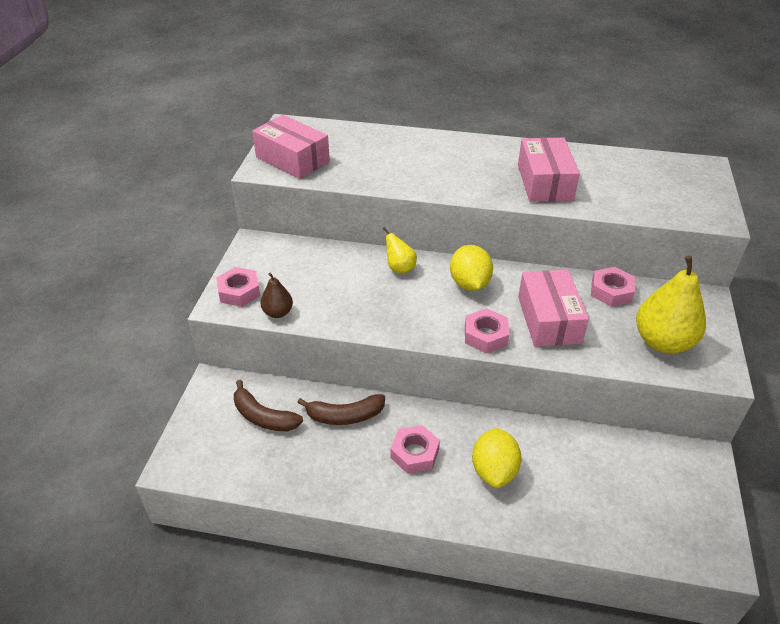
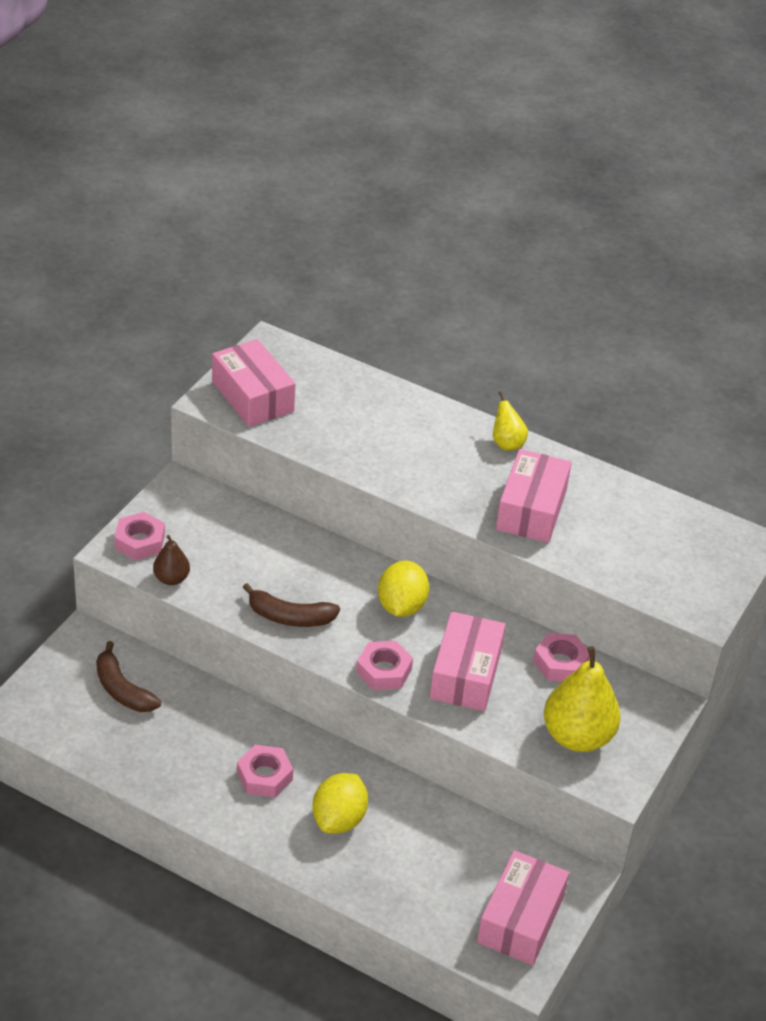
camera: 15 degrees right, 0 degrees up
(345, 416) = (209, 715): brown banana -> brown banana (289, 617)
(400, 268) = (332, 564): yellow pear -> yellow pear (507, 443)
(687, 509) = (520, 919): none -> pink box

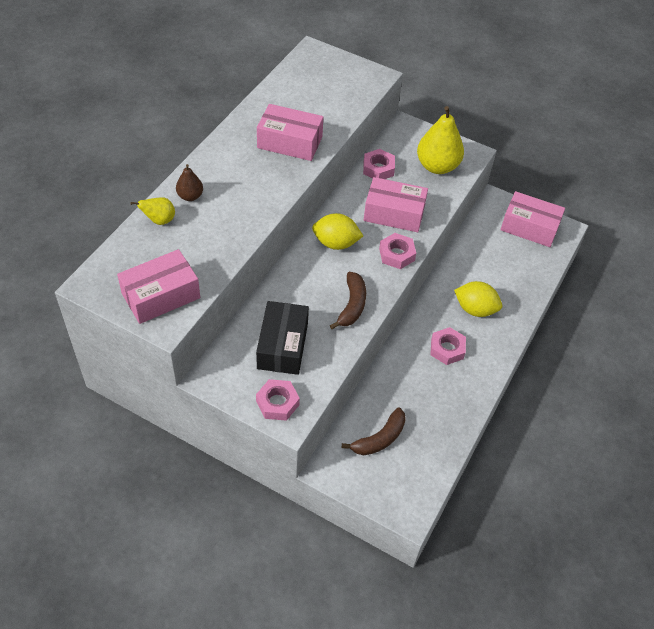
camera: 90 degrees left, 10 degrees up
(171, 579) = (318, 379): brown pear -> brown pear (190, 196)
(224, 548) = (283, 346): none -> black box
(507, 443) = (221, 149): yellow pear -> yellow pear (159, 220)

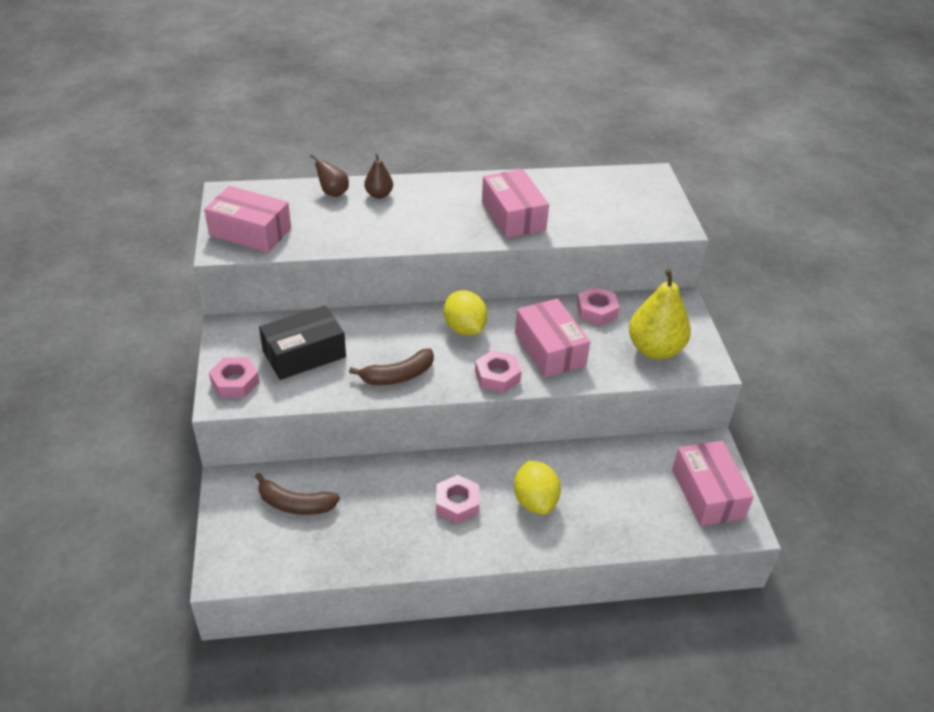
camera: 55 degrees right, 10 degrees down
(159, 220) = (333, 193): yellow pear -> brown pear

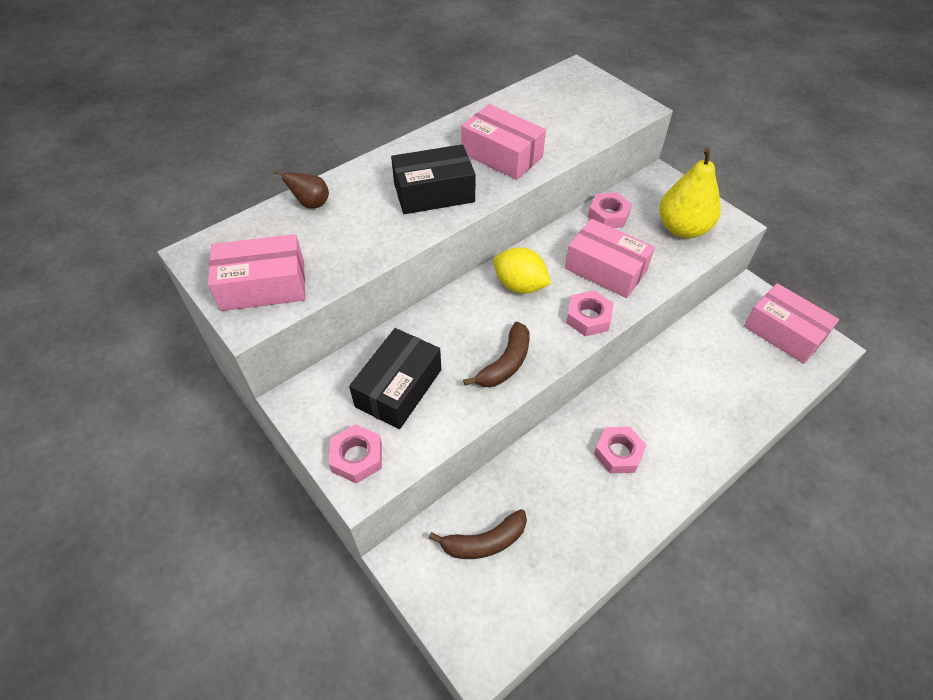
camera: 30 degrees left, 10 degrees up
(379, 195) = (359, 186): brown pear -> none
(430, 221) = (434, 193): none -> black box
(535, 501) = (674, 414): yellow lemon -> none

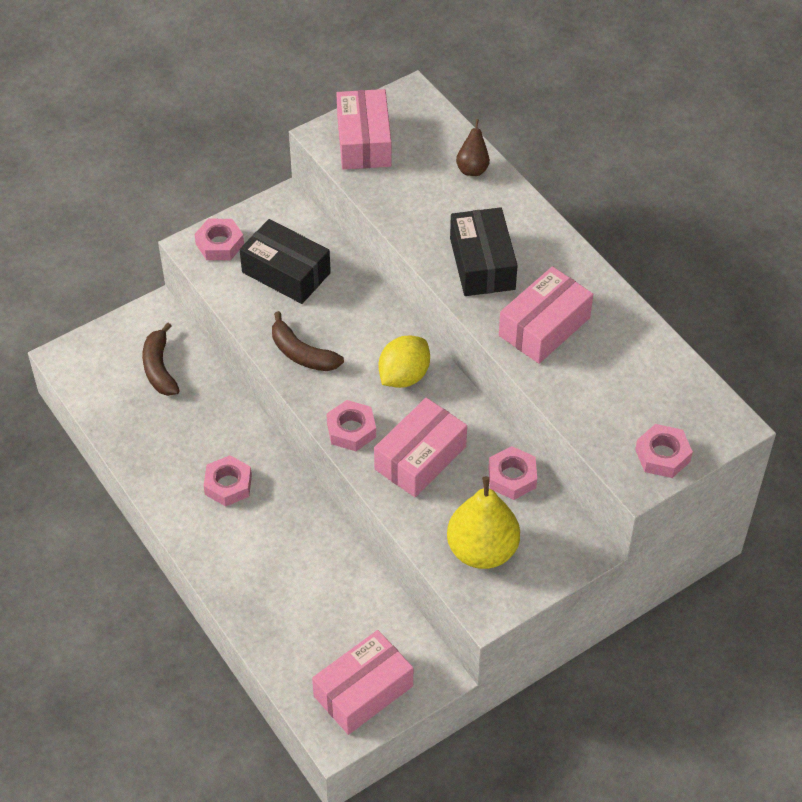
camera: 95 degrees right, 0 degrees up
(613, 98) = (662, 455): none -> pink nut

